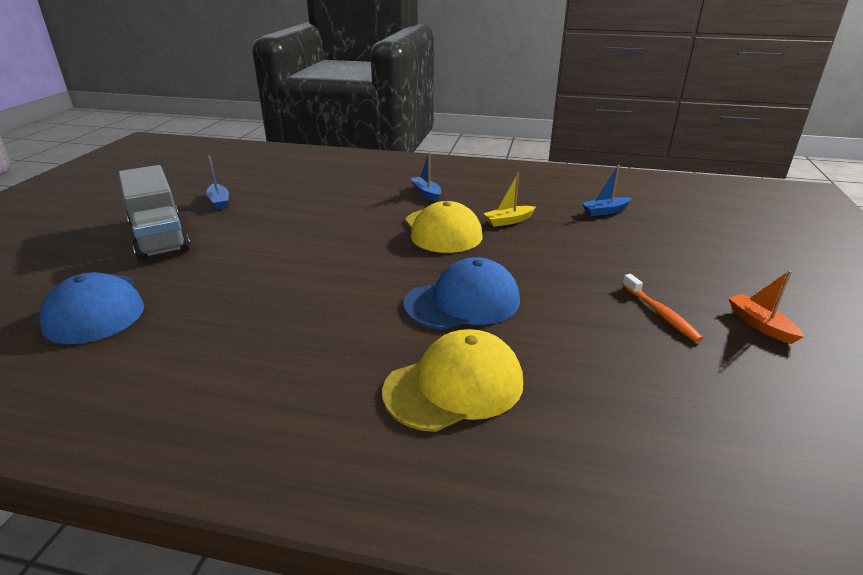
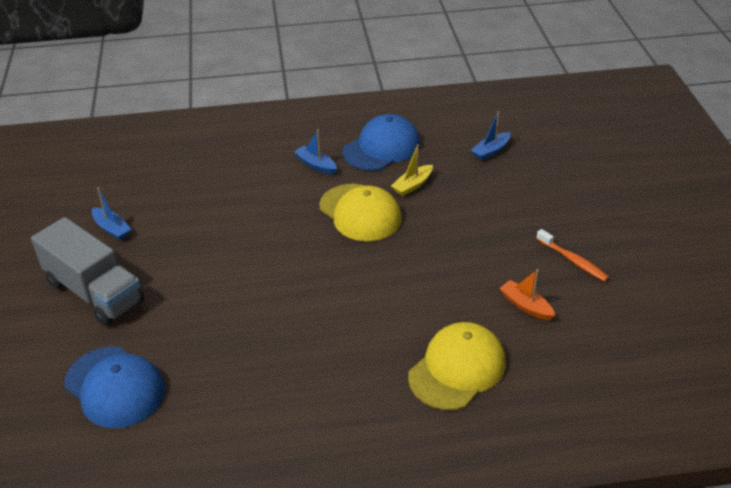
camera: 20 degrees left, 10 degrees up
(462, 302) = (422, 290): blue cap -> blue cap (381, 148)
(760, 324) = (643, 251): orange boat -> orange boat (525, 306)

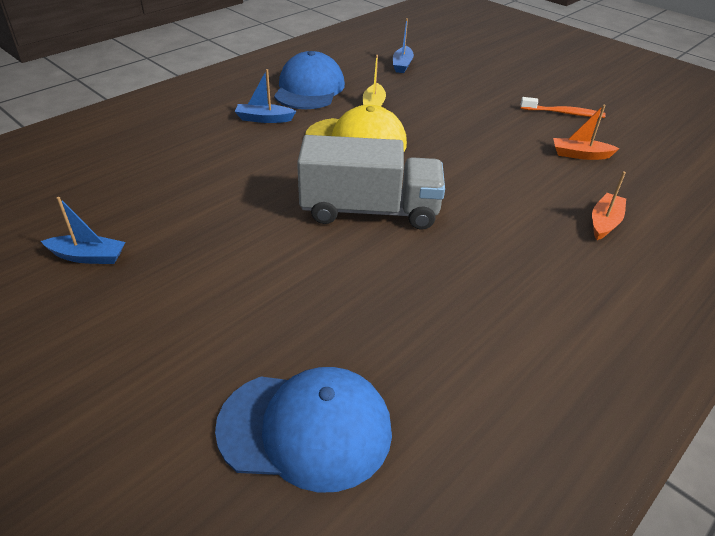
camera: 40 degrees left, 0 degrees up
(94, 292) = (143, 334): grey truck -> grey truck (369, 210)
(457, 369) = (604, 222): yellow cap -> orange boat

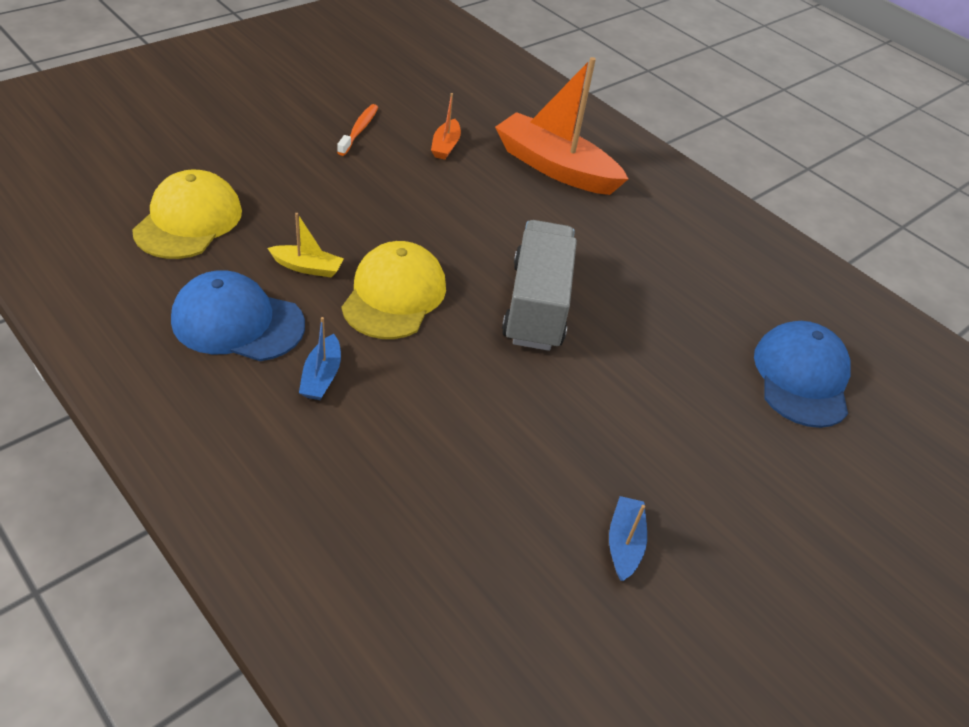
camera: 90 degrees left, 5 degrees up
(402, 65) = (188, 220): blue boat -> yellow cap
(604, 222) = (555, 167): orange boat -> orange boat, size x2.24

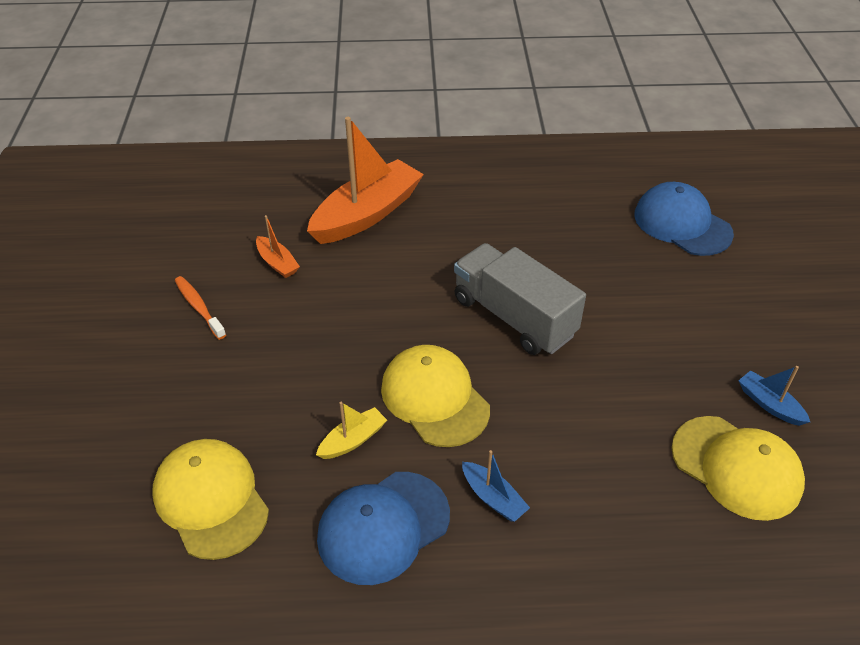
camera: 45 degrees left, 0 degrees up
(513, 544) = (736, 467): none -> yellow cap
(555, 167) = (367, 214): orange boat -> orange boat turned 150 degrees clockwise

